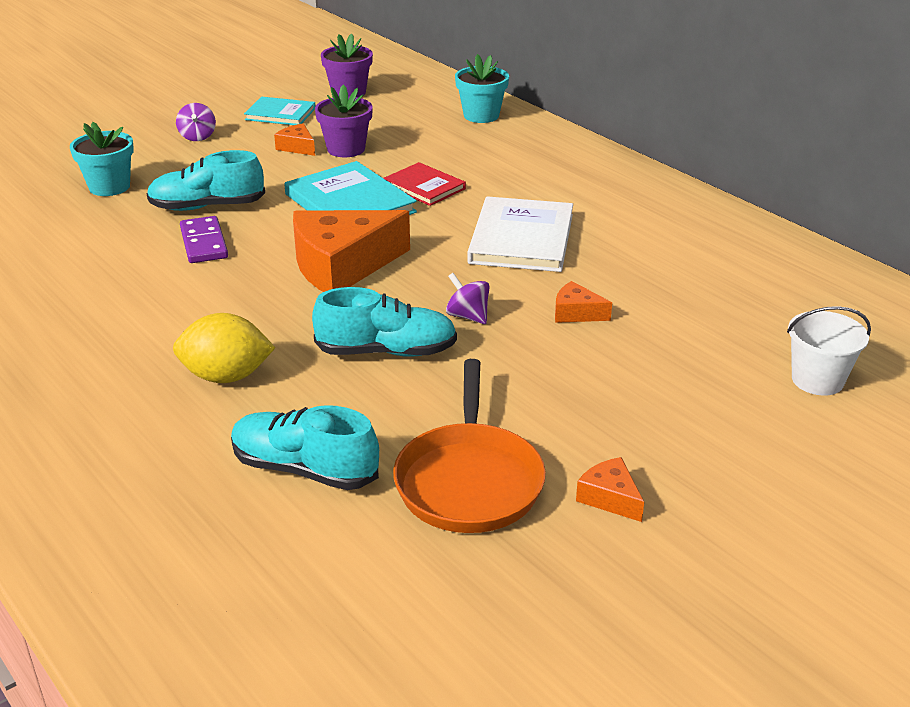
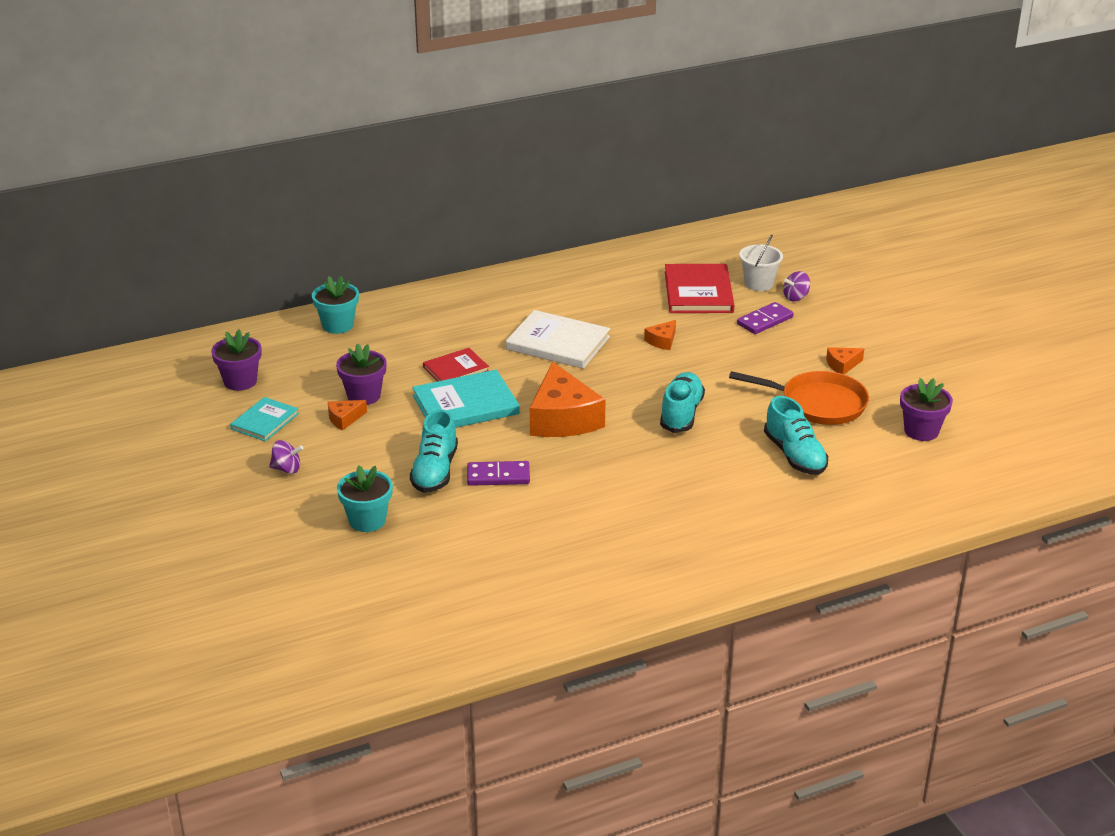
camera: 75 degrees left, 0 degrees up
(226, 376) = (689, 477): yellow lemon -> none
(304, 469) = (795, 455): turquoise shoe -> turquoise shoe turned 60 degrees counterclockwise
(428, 620) = (921, 431): none -> purple flower pot
(468, 316) = (651, 379): purple spinning top -> purple spinning top (795, 297)
(701, 398) = (765, 321): none -> purple domino
(741, 327) = (698, 292): none -> red book

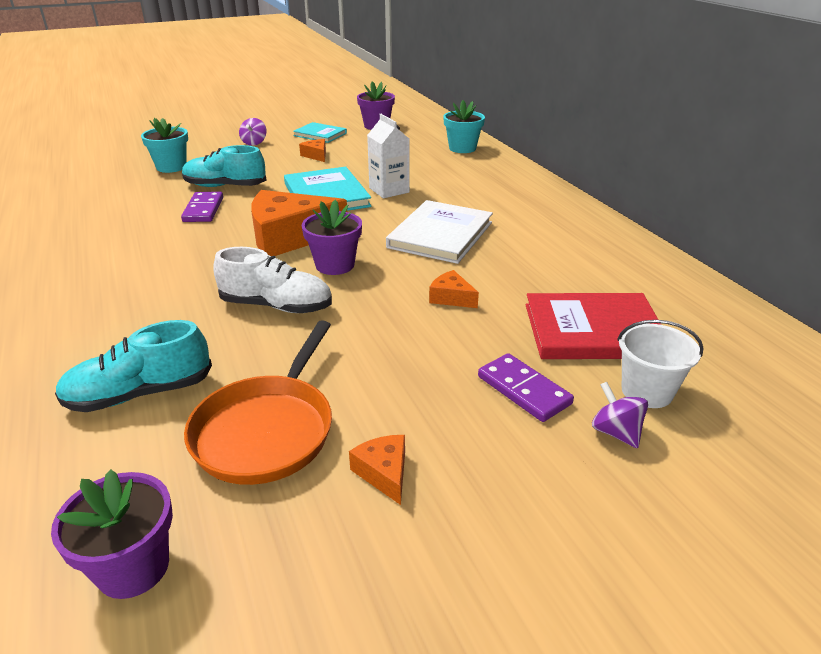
camera: 90 degrees right, 0 degrees up
(364, 396) = (349, 160): purple flower pot -> purple flower pot (335, 265)
(455, 369) = (389, 190): red book -> white carton
(681, 414) = (276, 306): turquoise shoe -> white shoe

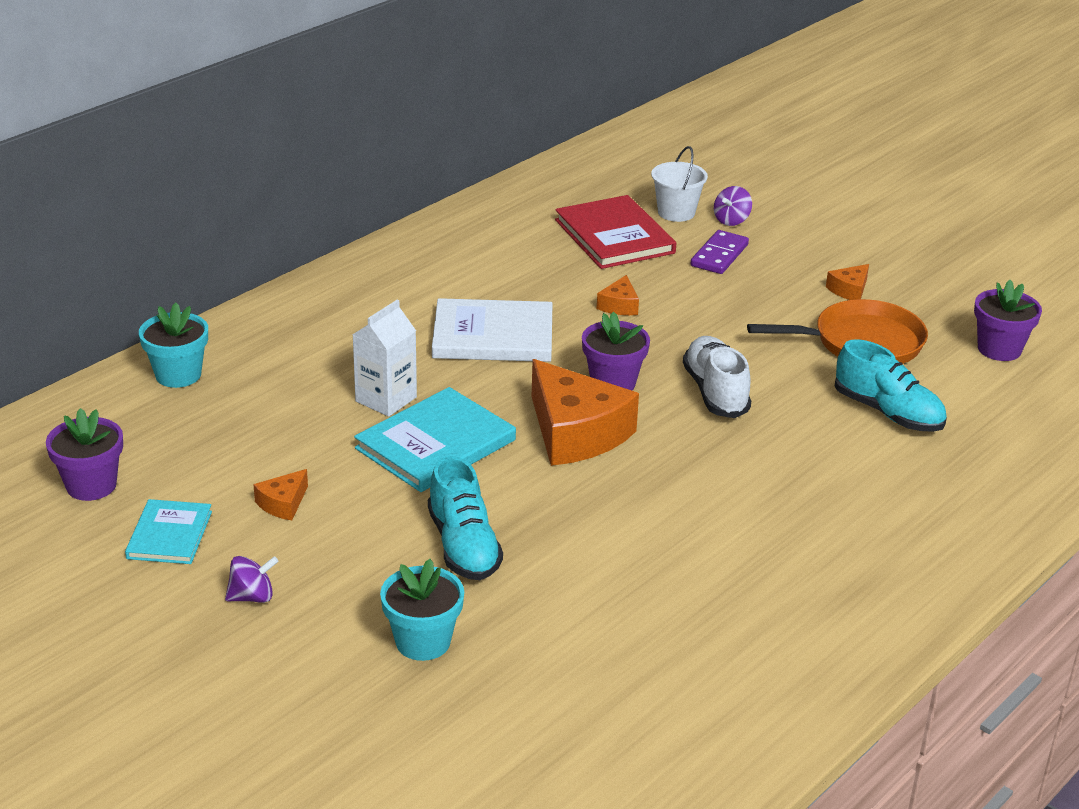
camera: 115 degrees left, 0 degrees up
(203, 209) = (553, 531): purple domino -> none

